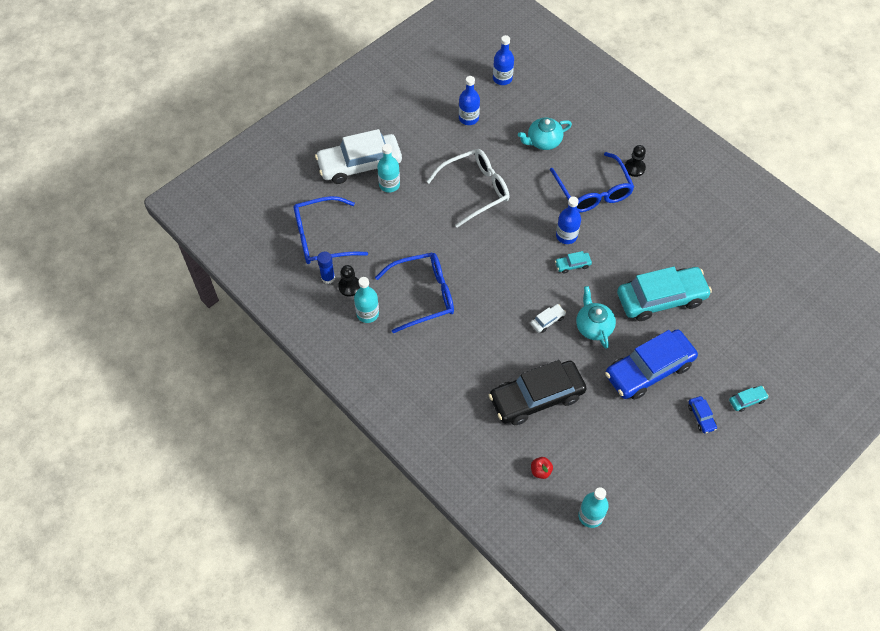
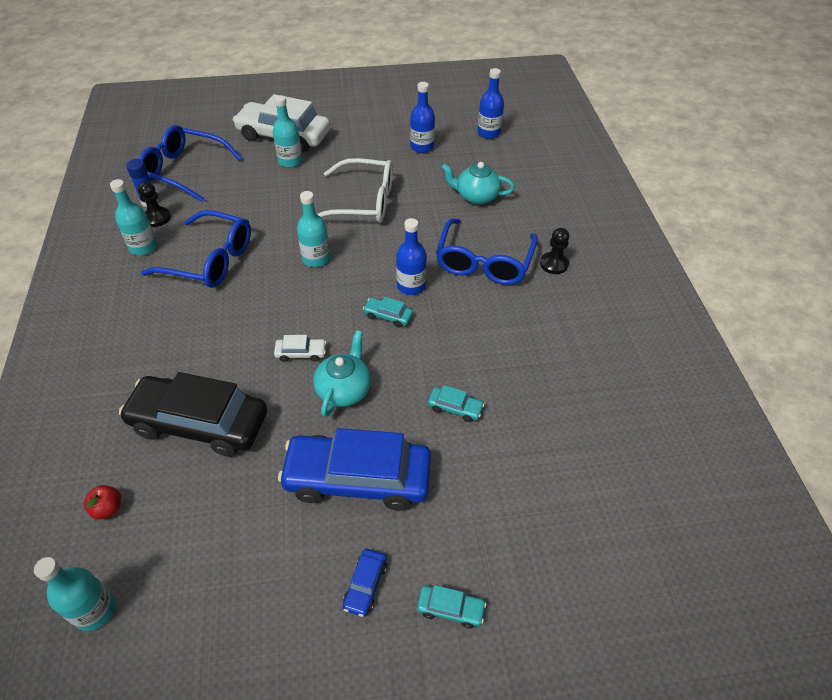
camera: 35 degrees right, 10 degrees down
(489, 252) = (316, 258): none -> turquoise bottle
(661, 298) = (455, 408): turquoise car -> turquoise car, size x0.40

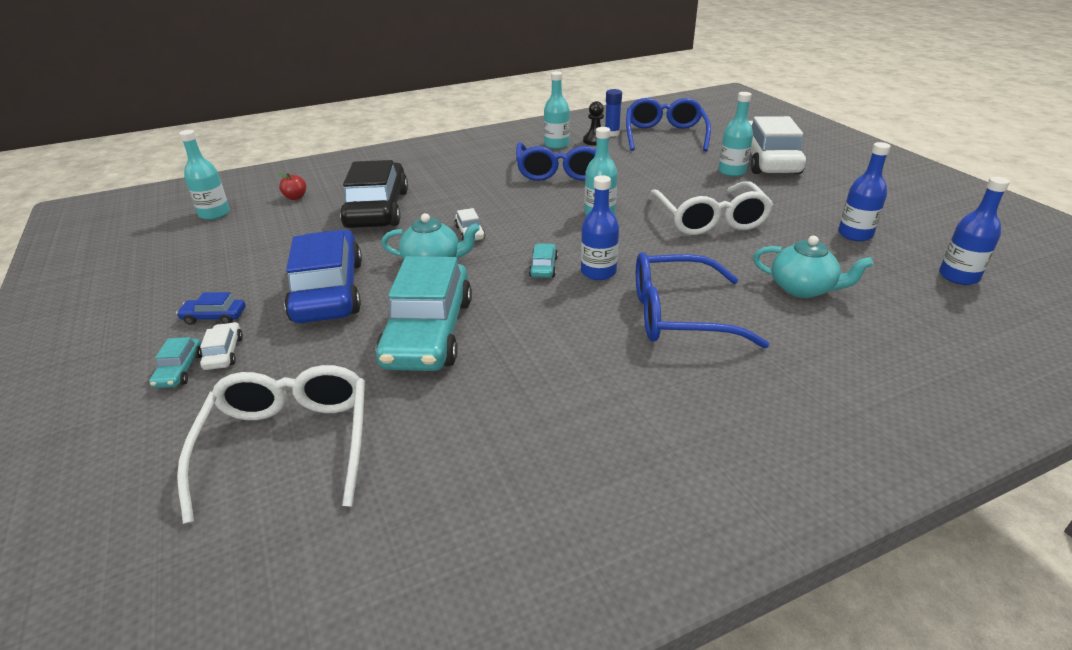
camera: 75 degrees right, 15 degrees down
(434, 570) = (224, 353): none -> white car
(455, 408) = (428, 332): turquoise car -> turquoise car, size x2.47
(476, 196) = (803, 288): turquoise teapot -> turquoise teapot turned 120 degrees clockwise
(554, 264) = (725, 376): black pawn -> none
(570, 512) = (289, 444): none -> white glasses

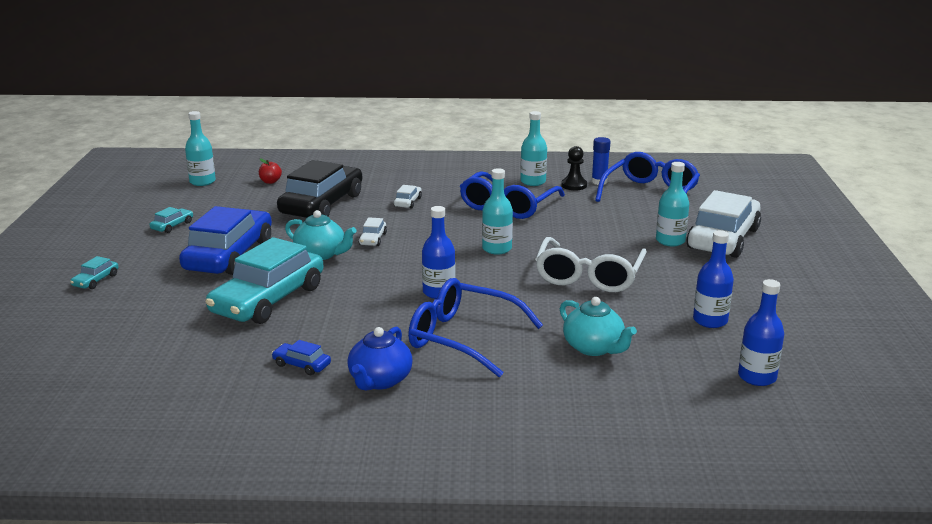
camera: 25 degrees right, 10 degrees down
(214, 317) = (142, 253): blue car -> blue car (301, 365)
(224, 353) = (129, 277): white car -> white car (408, 202)
(289, 444) = (121, 339): white glasses -> none
(543, 267) = (400, 278): turquoise car -> turquoise car (172, 226)
(656, 393) = (380, 380): none -> blue teapot

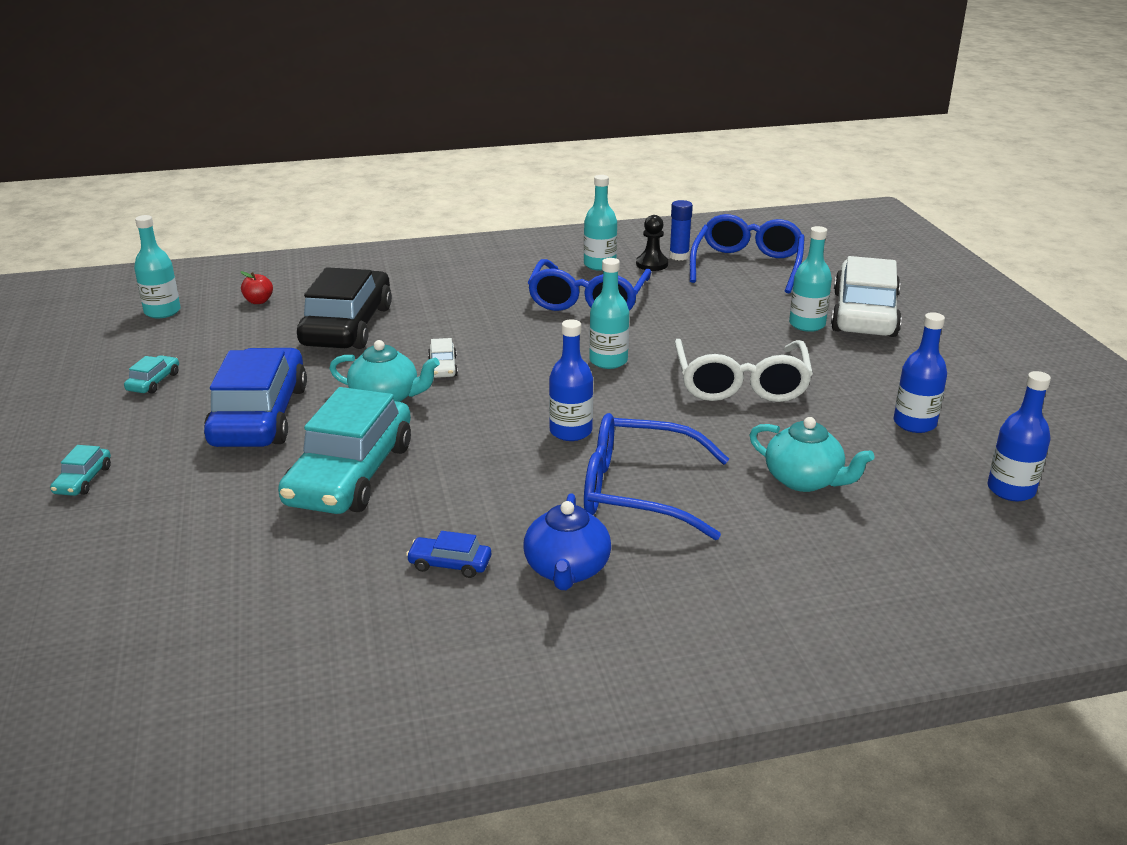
camera: 15 degrees left, 5 degrees up
(408, 202) = (459, 310): white car -> none

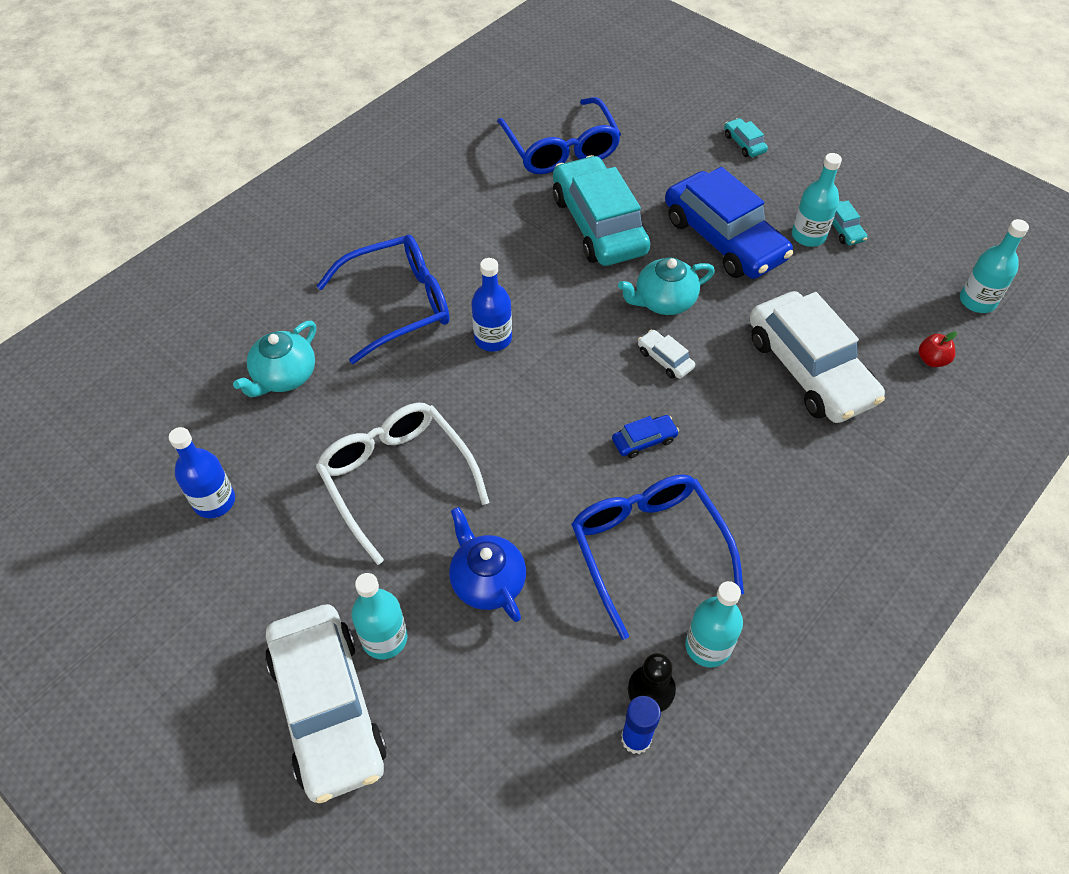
camera: 145 degrees right, 25 degrees up
(347, 326) = (809, 369): black car -> white car
(450, 564) = (467, 196): blue car -> blue car (644, 440)
(567, 570) = (397, 224): blue teapot -> blue teapot (487, 581)
(608, 361) = (538, 447): turquoise bottle -> turquoise bottle (808, 236)
(747, 265) = (534, 768): blue glasses -> blue glasses (561, 149)
(804, 480) = (284, 376): turquoise teapot -> turquoise teapot turned 60 degrees counterclockwise
(1011, 490) = (116, 448): blue bottle -> none

